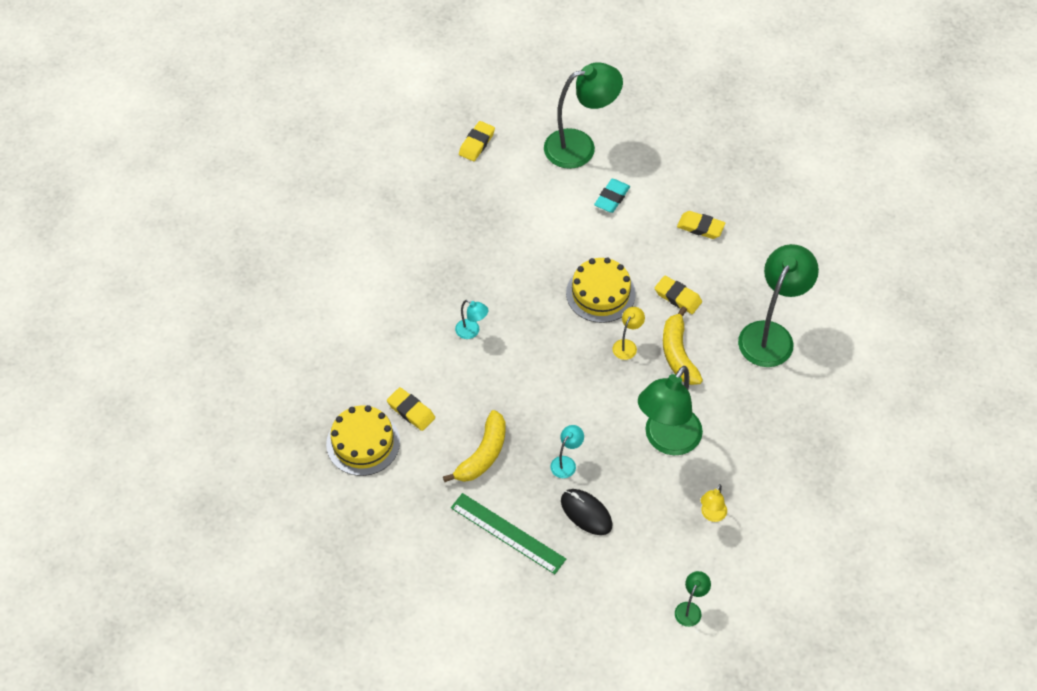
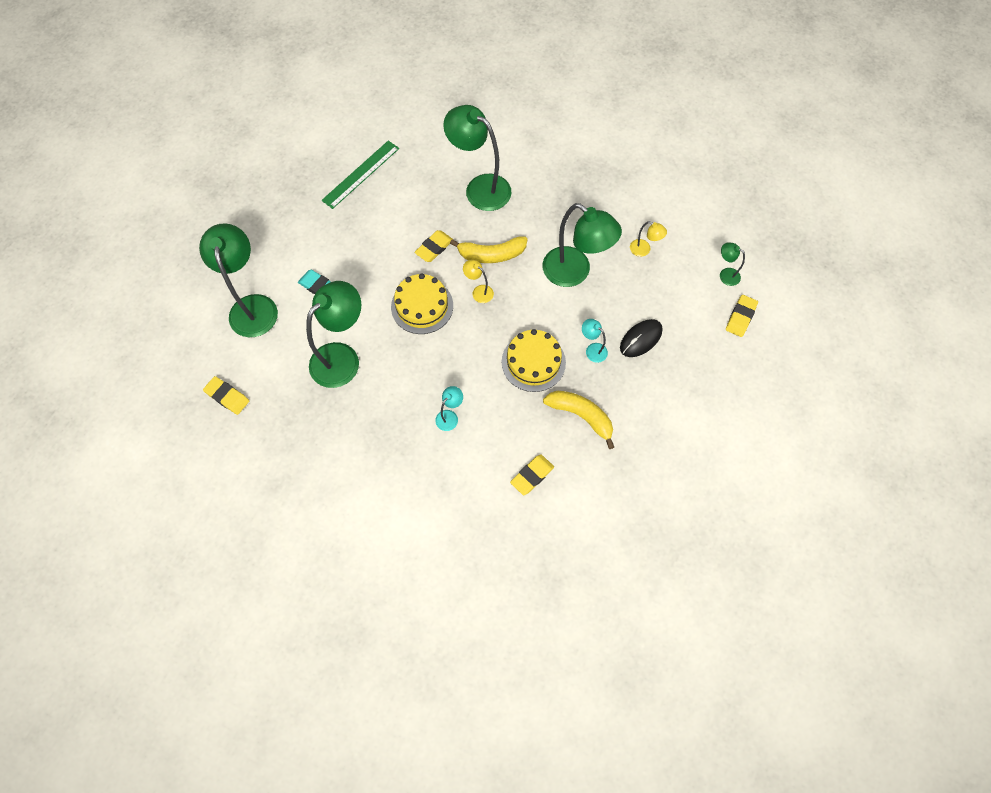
camera: 85 degrees left, 10 degrees up
(363, 443) = (563, 521): yellow cake -> yellow cake (533, 362)
(508, 533) = (659, 401): green ruler -> green ruler (361, 174)
(530, 230) = (342, 357): none -> green lamp
(700, 227) = (363, 222): yellow eraser -> yellow eraser (740, 317)

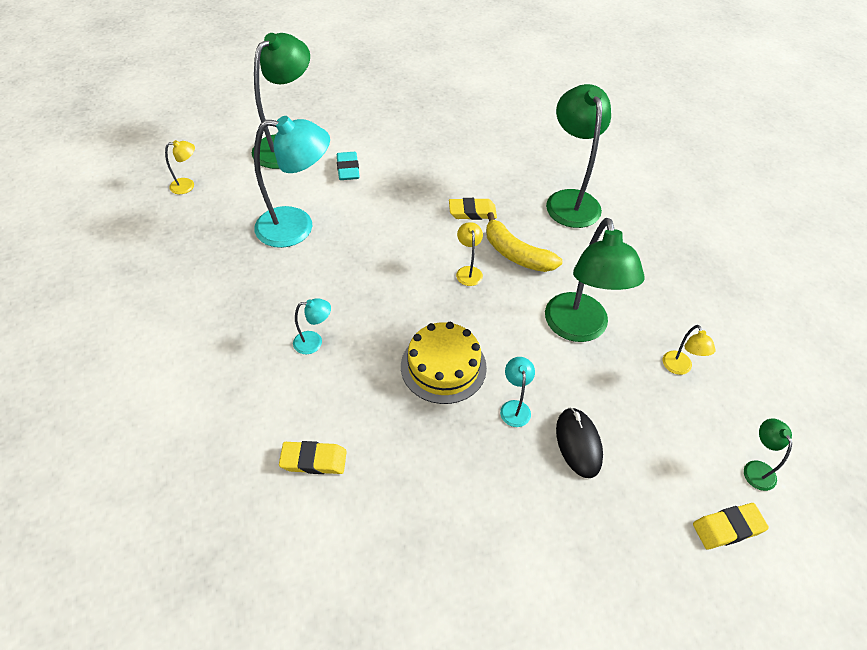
camera: 45 degrees right, 15 degrees down
(227, 397) = (187, 185): yellow eraser -> yellow lamp
(342, 357) = (297, 227): green lamp -> turquoise lamp
(361, 174) = (480, 124): green ruler -> none
(422, 306) = (406, 243): yellow cake -> none
(581, 416) = (427, 455): yellow banana -> none
(641, 339) = (578, 443): black mouse -> black mouse turned 75 degrees clockwise

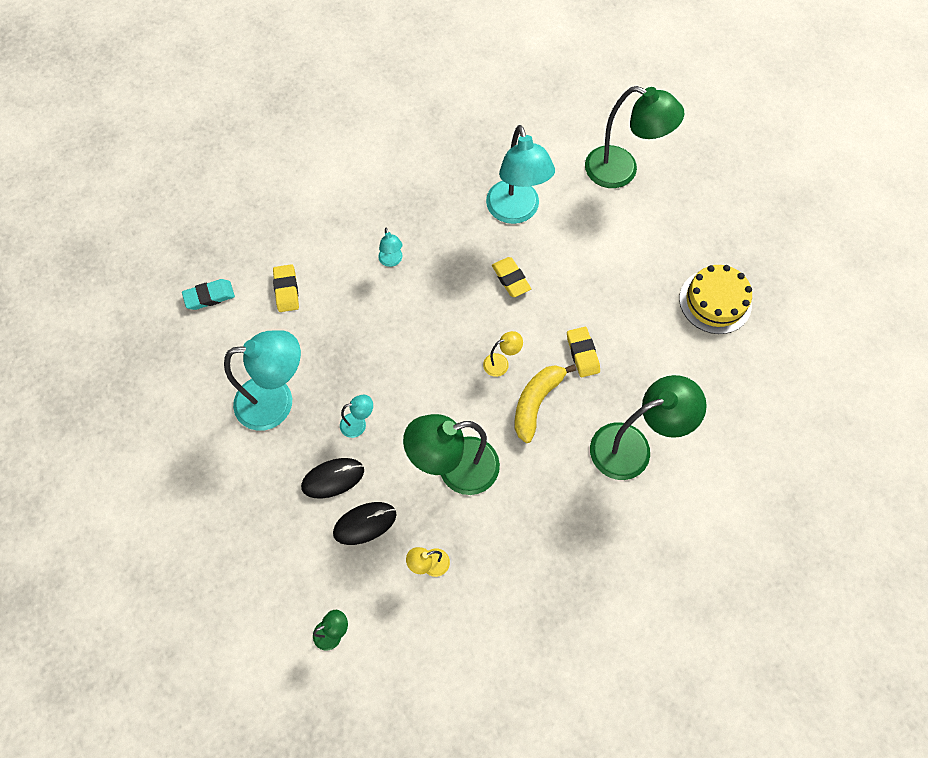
camera: 80 degrees right, 15 degrees up
(187, 185) = (540, 114): yellow lamp -> none
(348, 169) = (607, 231): turquoise eraser -> turquoise eraser (209, 296)
(443, 366) = (388, 362): yellow cake -> yellow cake (715, 301)
(469, 492) = (277, 401): none -> turquoise lamp
(633, 419) = (365, 523): none -> black mouse
(727, 528) = (274, 603): yellow eraser -> yellow eraser (511, 279)

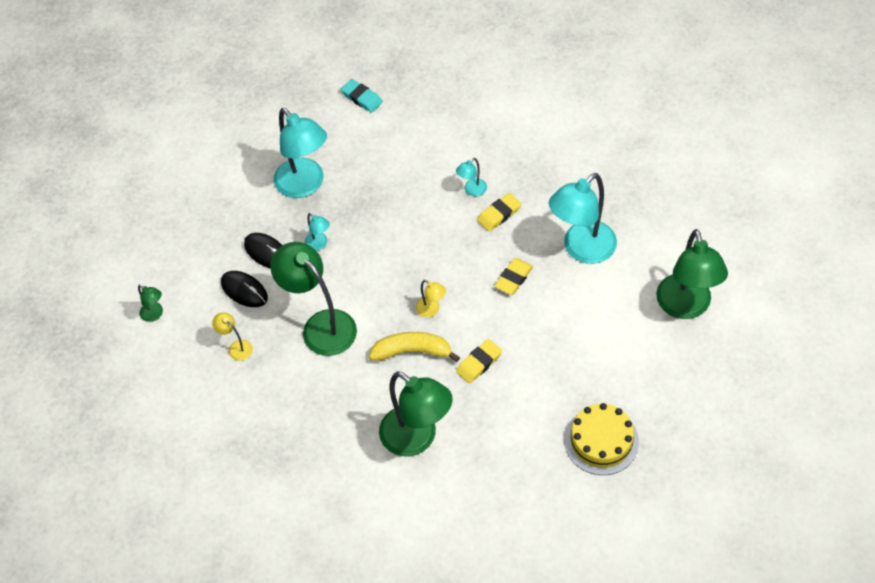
camera: 65 degrees right, 10 degrees down
(286, 290) = (399, 140): yellow eraser -> yellow eraser (499, 214)

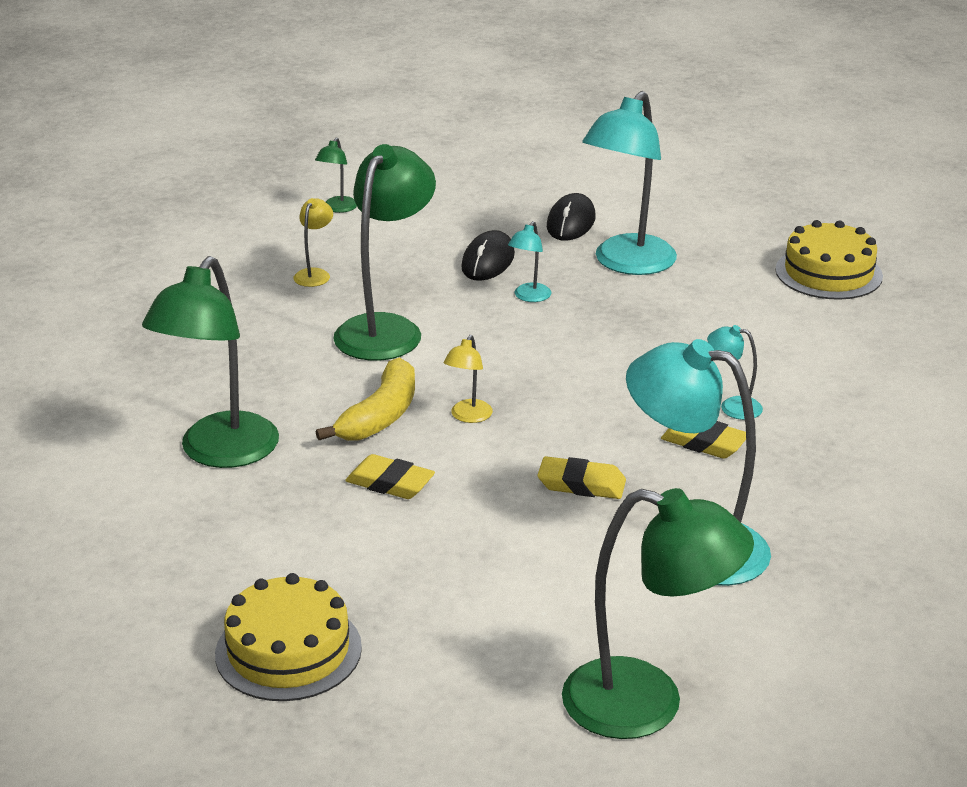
camera: 65 degrees right, 25 degrees down
(244, 290) = (413, 259): black mouse -> black mouse (571, 222)
(362, 98) = (828, 273): turquoise eraser -> yellow cake
(412, 351) = (380, 415): yellow banana -> yellow banana turned 45 degrees clockwise
(686, 307) = (647, 705): green lamp -> green lamp turned 135 degrees counterclockwise

